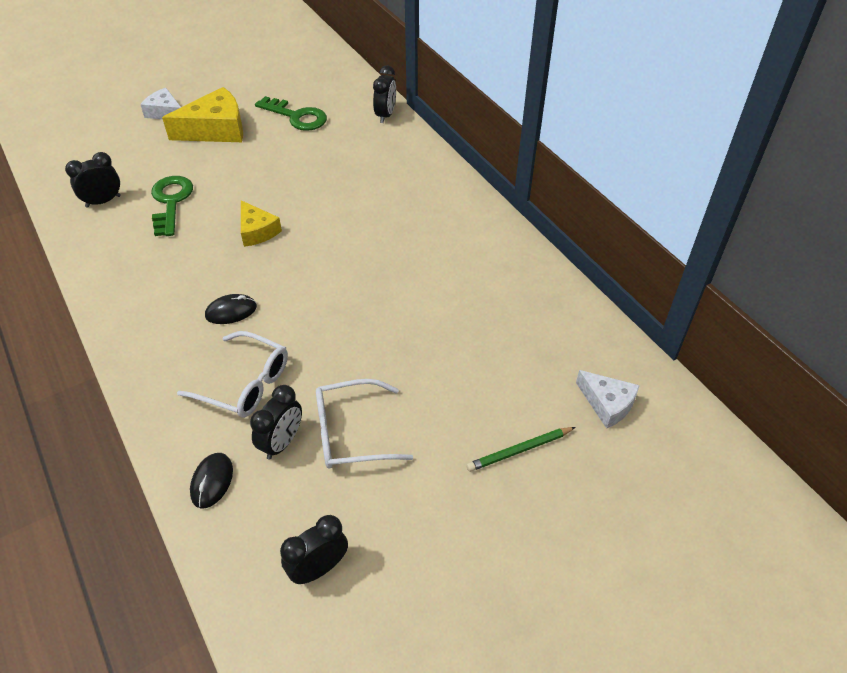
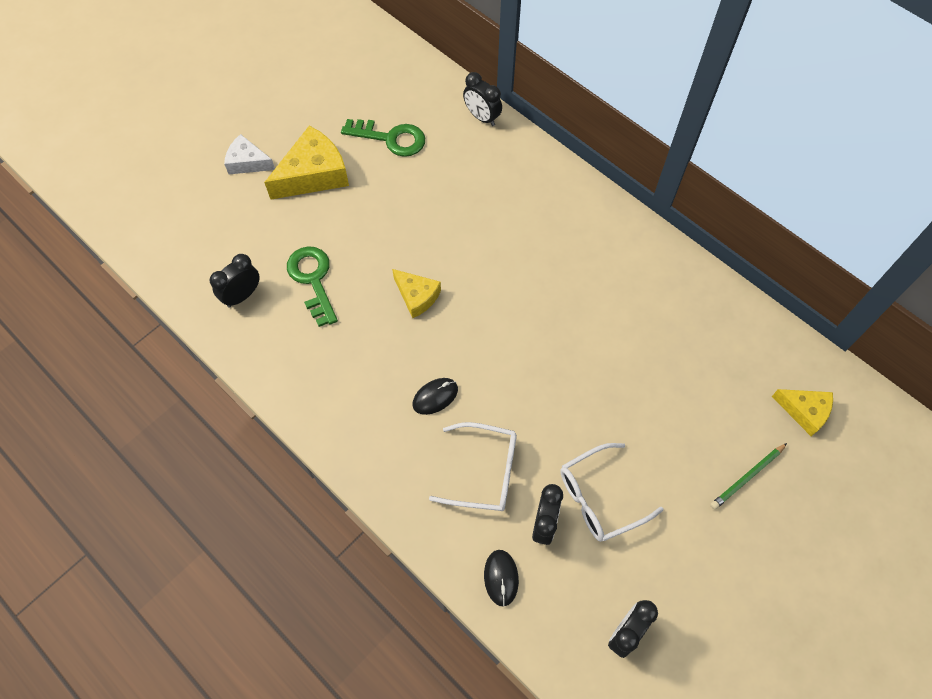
camera: 15 degrees left, 15 degrees up
(385, 115) = (482, 117): black clock -> black clock turned 135 degrees clockwise
(607, 404) = (804, 411): white cheese -> yellow cheese

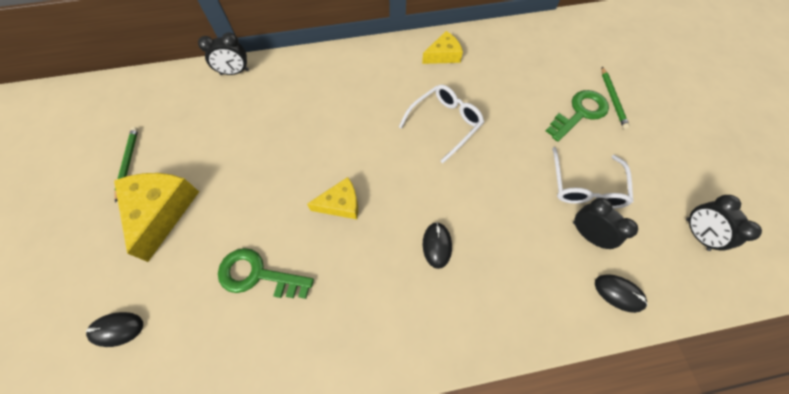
camera: 55 degrees left, 0 degrees up
(213, 221) = (117, 329): none -> black mouse
(242, 295) = (217, 349): black clock -> none
(248, 162) = (92, 258): white cheese -> none
(334, 117) = (128, 163): none -> green pencil
(391, 138) = (190, 136): green key -> green key (580, 113)
(485, 472) = (523, 249): white glasses -> white glasses (445, 123)
(804, 411) = (583, 47): yellow cheese -> yellow cheese (443, 55)

